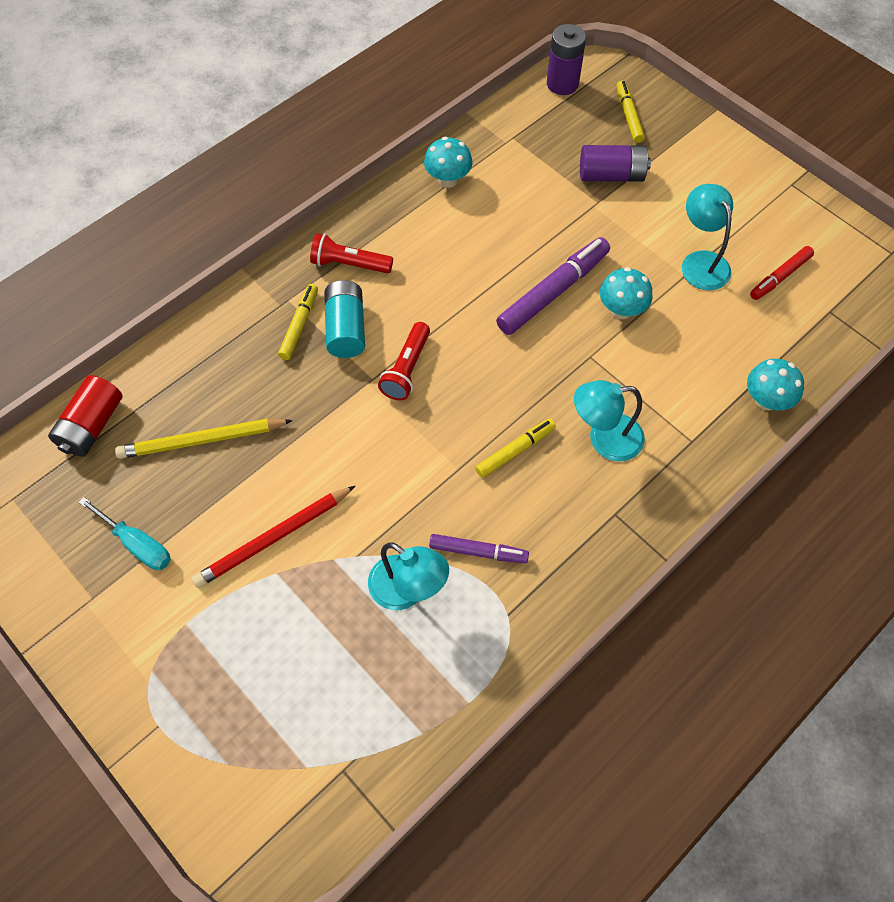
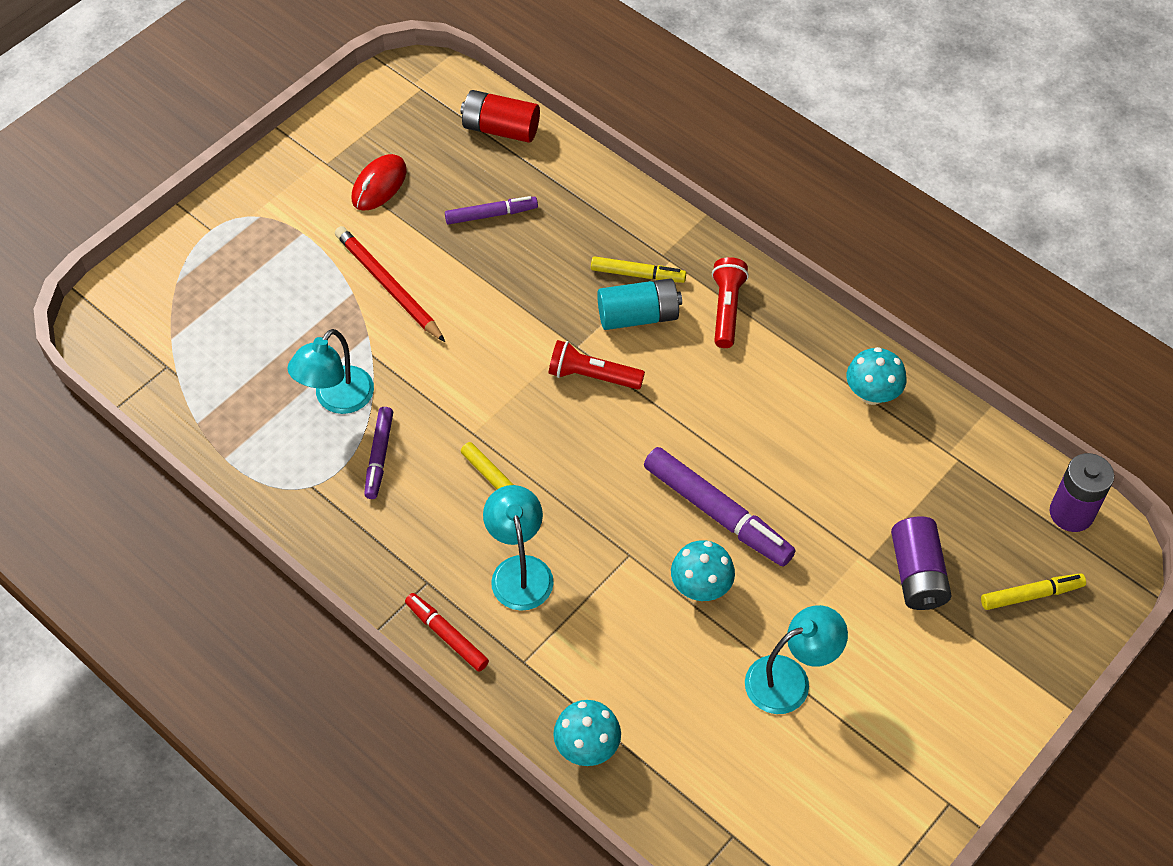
camera: 85 degrees right, 5 degrees down
(137, 544) = (379, 185): turquoise screwdriver -> red mouse
(202, 440) = (491, 215): yellow pencil -> purple marker
(780, 277) = (780, 775): red marker -> red marker (446, 635)

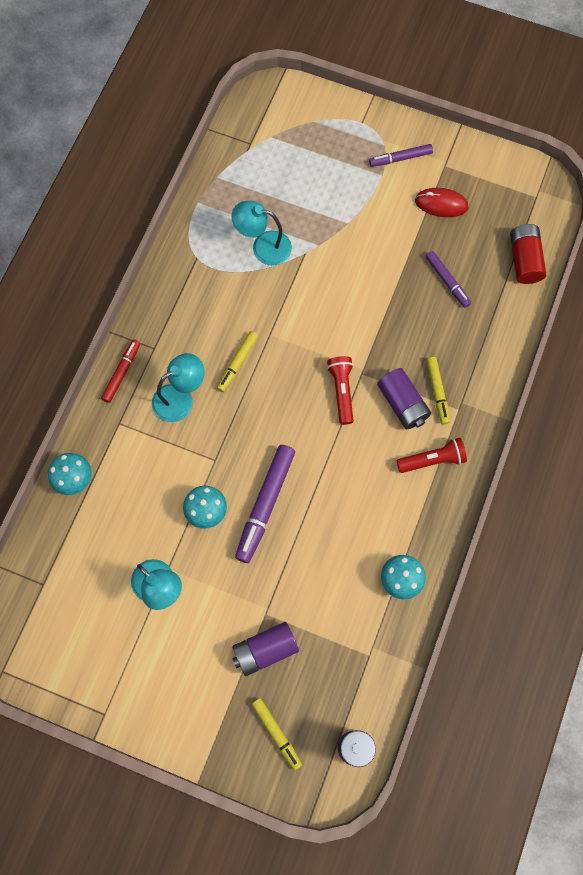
camera: 70 degrees right, 15 degrees up
(379, 456) = (231, 287): purple marker -> purple marker (400, 158)
(388, 286) = (362, 242): red pencil -> none
(638, 316) = (402, 404): turquoise battery -> purple battery

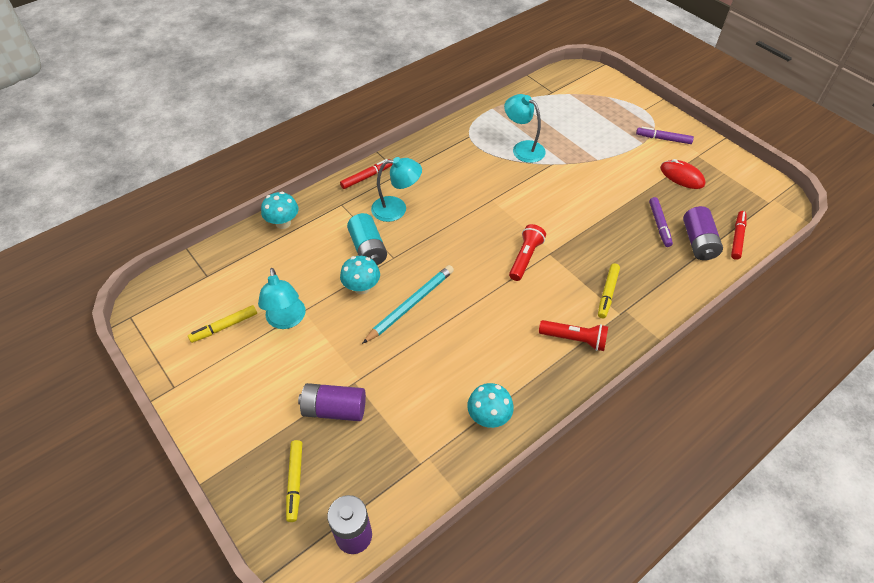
camera: 30 degrees right, 20 degrees down
(183, 464) = (368, 249): none -> turquoise battery
(237, 363) = (455, 206): yellow marker -> yellow marker (224, 327)
(265, 505) = (410, 305): purple marker -> turquoise pencil
(402, 404) = (571, 288): purple battery -> purple battery (698, 242)
(524, 260) = (737, 238): red battery -> red marker

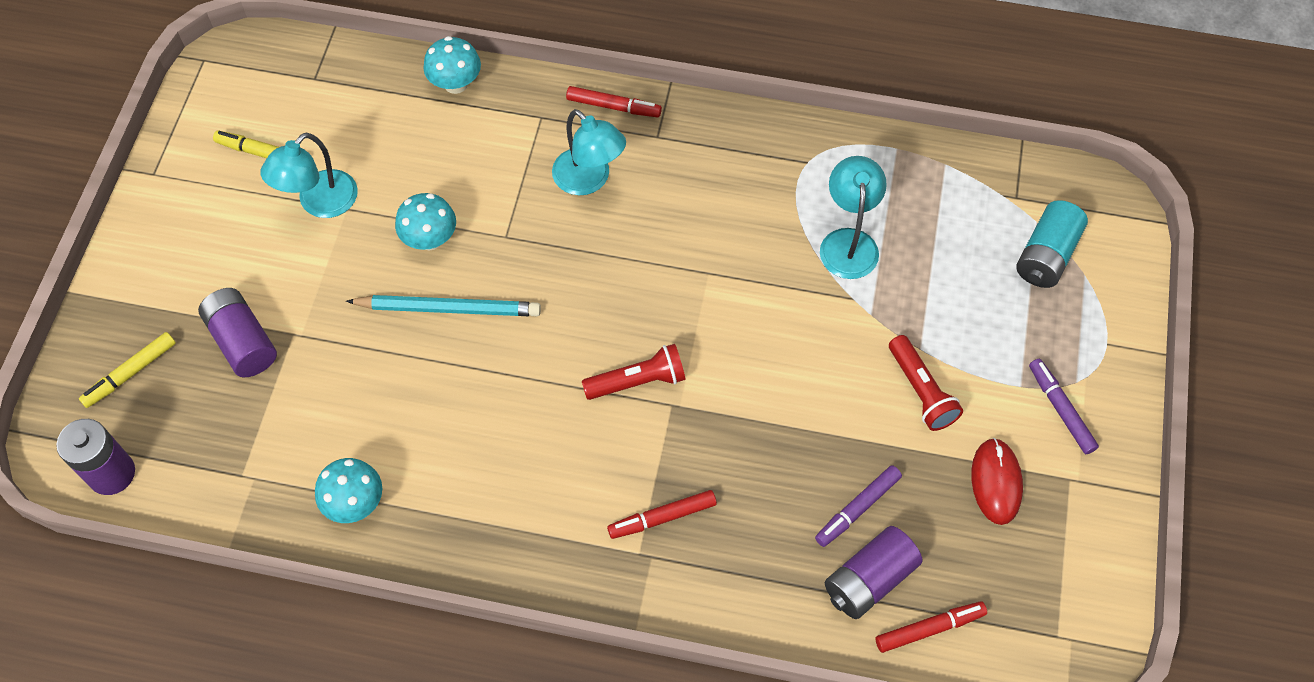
camera: 50 degrees right, 10 degrees up
(368, 249) = (495, 200): turquoise battery -> turquoise battery (1046, 255)
(574, 339) = (548, 525): red flashlight -> red flashlight (921, 391)
(607, 293) = (662, 517): yellow marker -> red marker

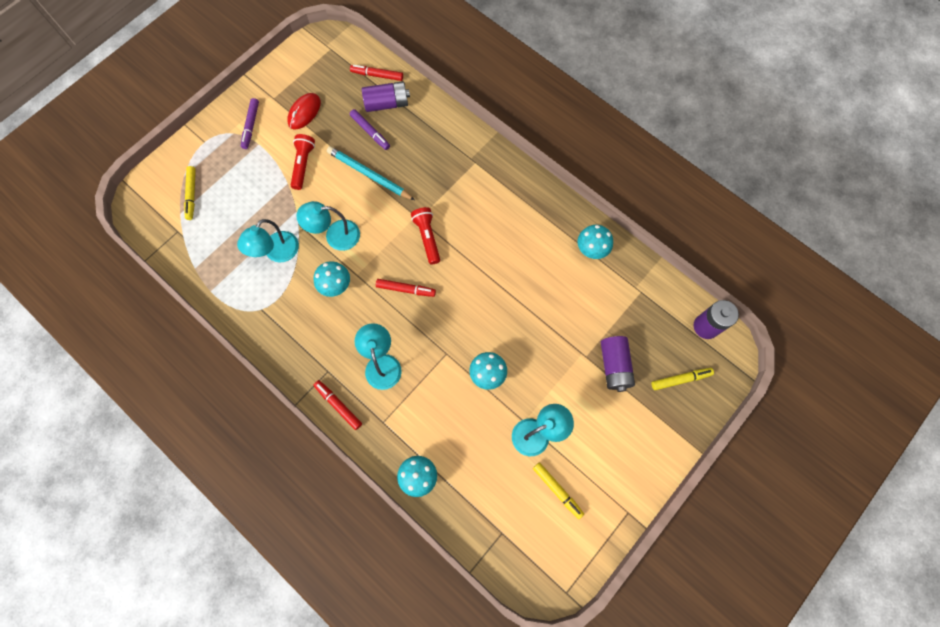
camera: 150 degrees left, 10 degrees up
(448, 308) = (498, 327): turquoise pencil -> turquoise pencil (369, 175)
(638, 381) = (427, 237): red flashlight -> red flashlight turned 60 degrees clockwise
(662, 517) = (456, 171): red marker -> red marker (406, 289)
(728, 243) = (335, 285): none -> turquoise mushroom
(782, 310) = (335, 236): none -> turquoise lamp
(857, 509) = (370, 132): purple marker -> purple marker turned 60 degrees clockwise
(1046, 255) = (192, 195): turquoise battery -> yellow marker

